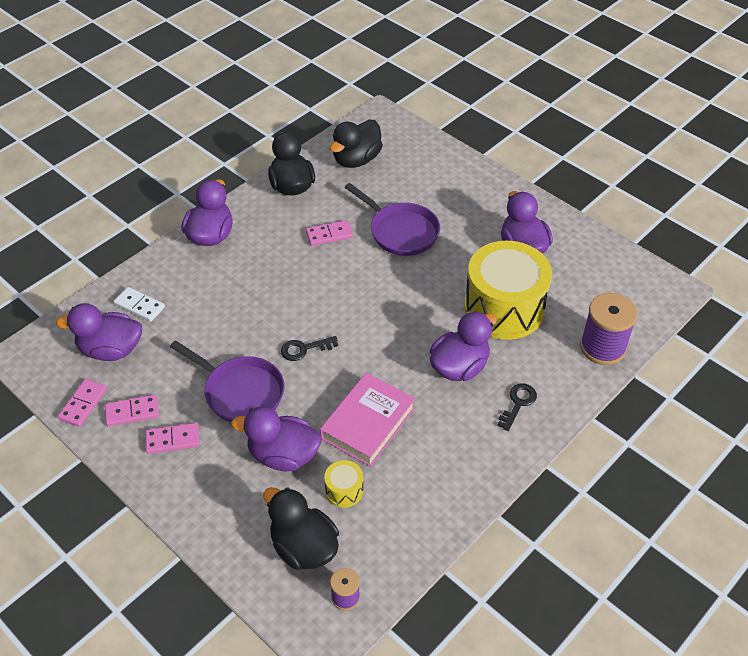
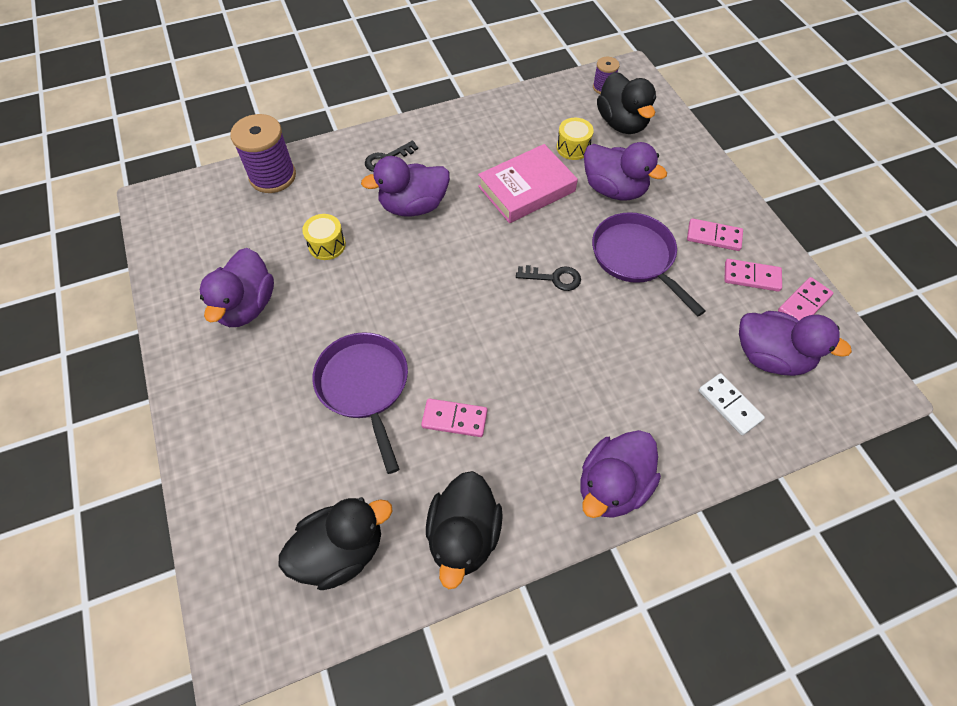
camera: 155 degrees left, 10 degrees up
(504, 308) = (327, 245): yellow drum -> yellow drum, size x0.41

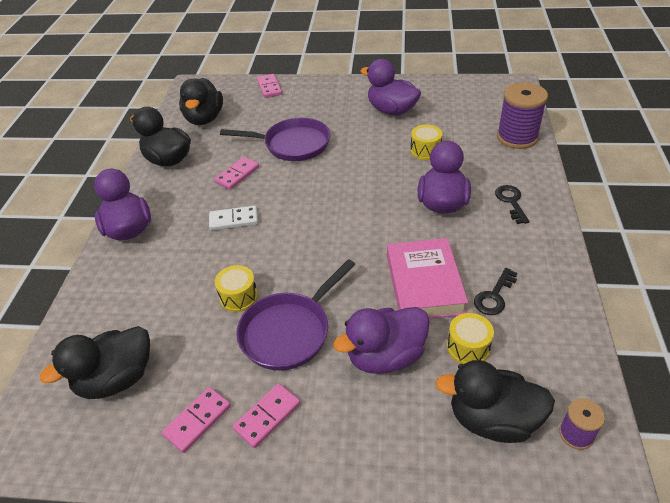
camera: 120 degrees right, 15 degrees down
(553, 278) = (308, 263): black key -> black key (494, 296)
(627, 313) = (238, 297): none -> yellow drum
(636, 258) = (289, 331): purple pan -> purple pan turned 135 degrees clockwise
(729, 405) = (111, 322): white domino -> white domino (234, 220)
(770, 357) = (116, 379): purple duck -> black duck
(804, 303) = (134, 450): pink domino -> pink domino (269, 87)

